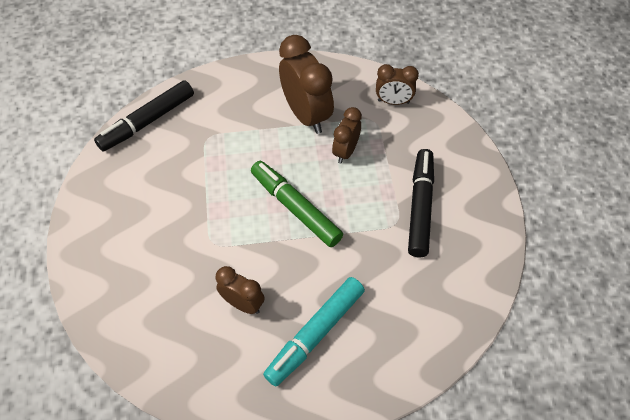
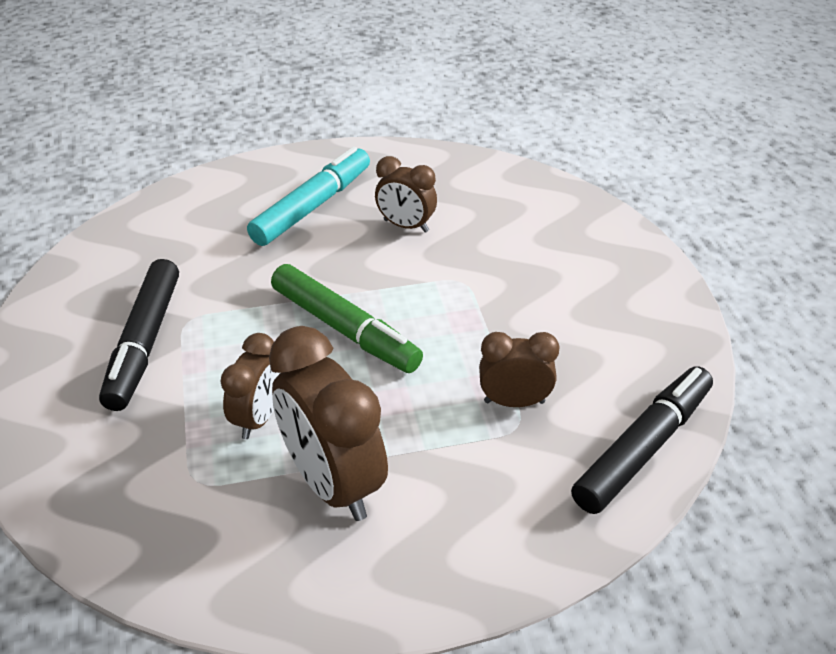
camera: 175 degrees right, 15 degrees down
(393, 101) = (147, 526): brown clock -> brown clock (514, 402)

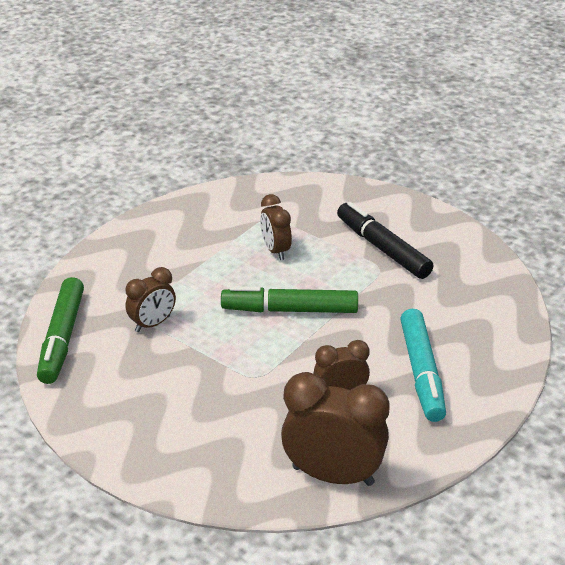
camera: 140 degrees right, 5 degrees down
(333, 483) = (206, 247): brown clock -> brown clock (333, 475)
(642, 448) = (62, 338): black marker -> green marker

